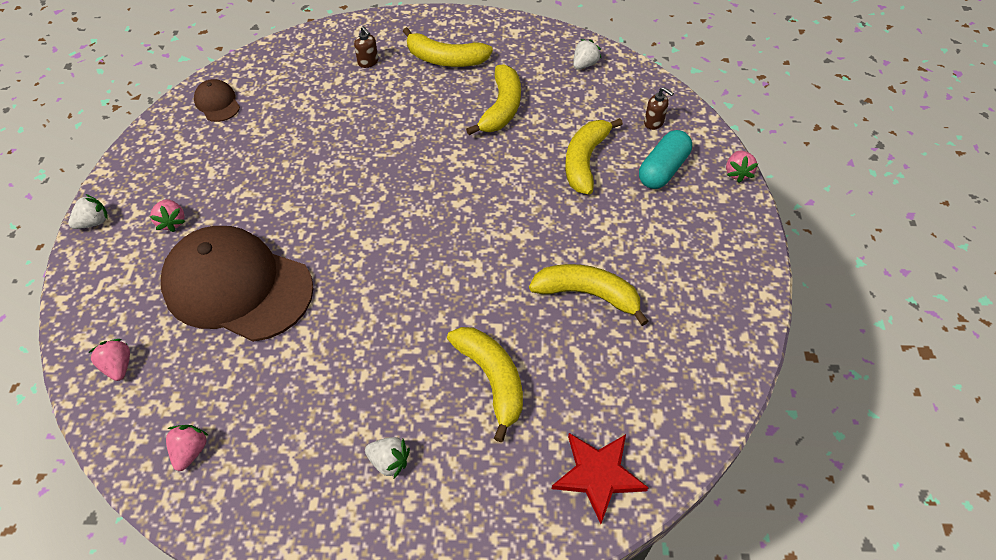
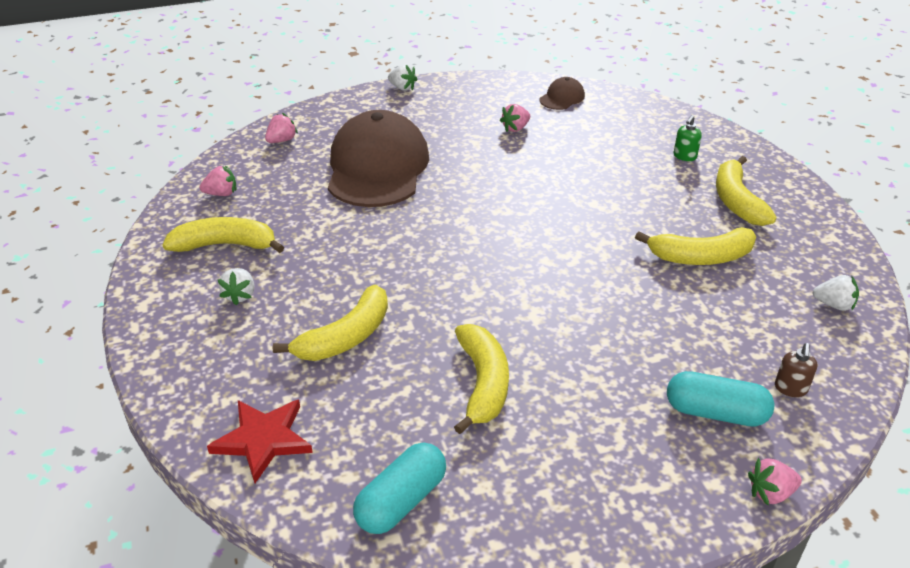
camera: 70 degrees right, 15 degrees down
(172, 222) = (423, 118): pink strawberry -> pink strawberry (515, 128)
(368, 62) = (684, 156): brown soap dispenser -> green soap dispenser
(585, 161) = (674, 340): yellow banana -> yellow banana (225, 245)
(692, 385) = (401, 501): none -> turquoise capsule

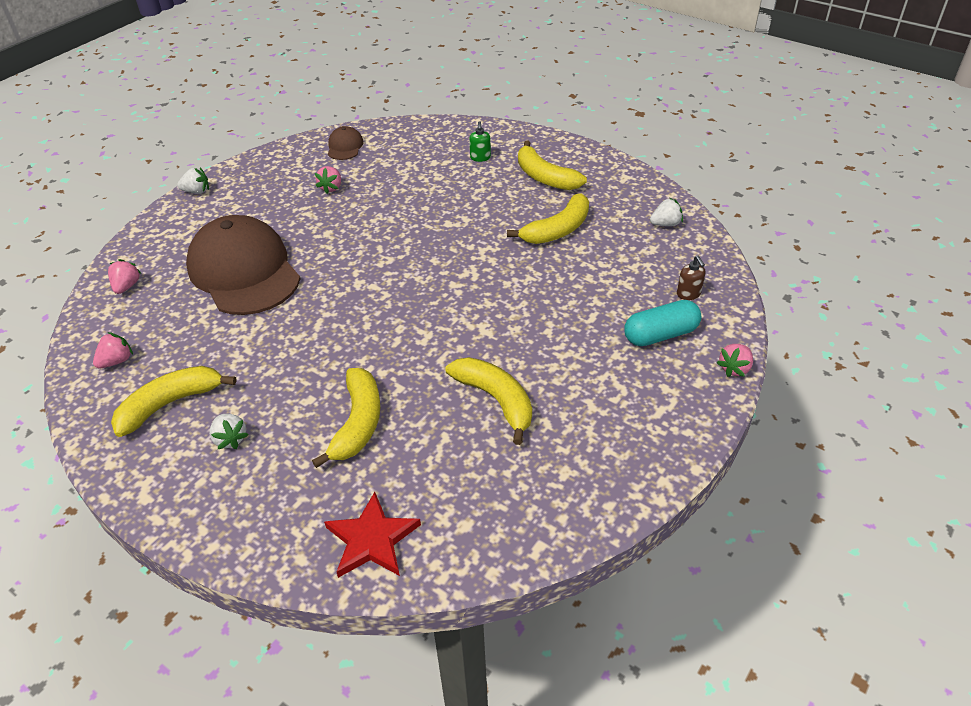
camera: 35 degrees left, 5 degrees up
(401, 501) = (520, 517): turquoise capsule -> none

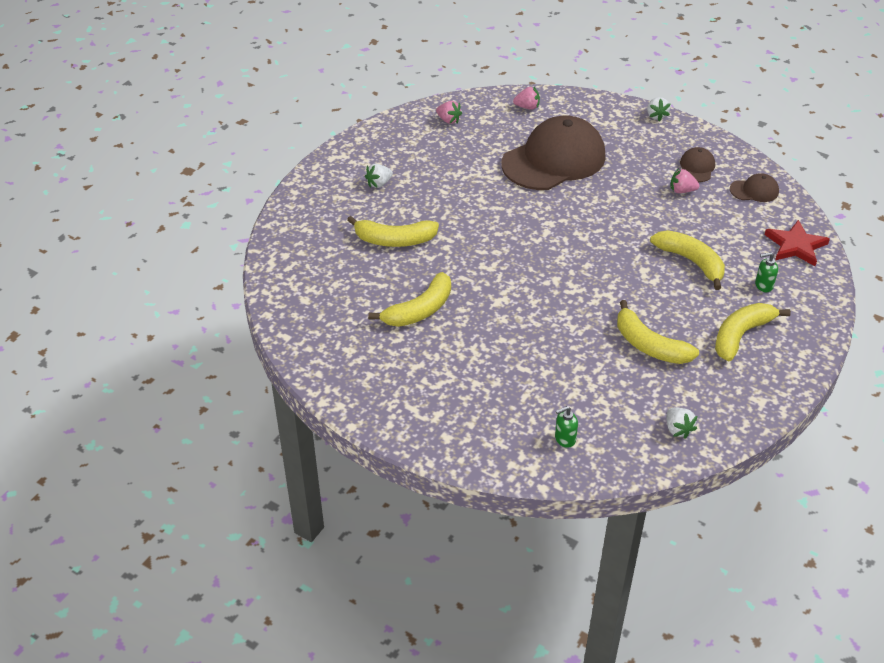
camera: 85 degrees right, 0 degrees up
(170, 404) = (409, 152): yellow banana -> yellow banana (691, 262)
(297, 175) = (696, 167): none -> brown cap
(372, 539) = (295, 257): red star -> red star (795, 245)
(660, 335) = (504, 414): turquoise capsule -> none
(688, 294) = (564, 439): brown soap dispenser -> green soap dispenser
(734, 368) = (464, 463): pink strawberry -> none

